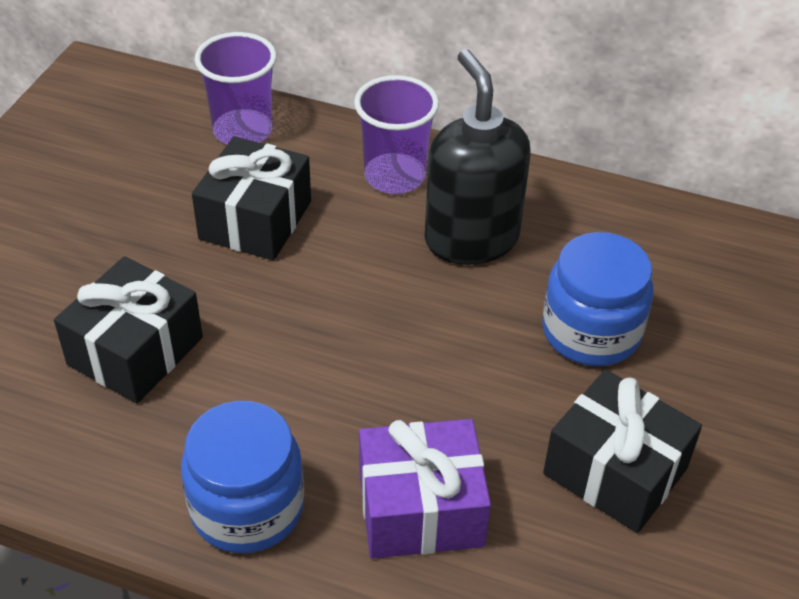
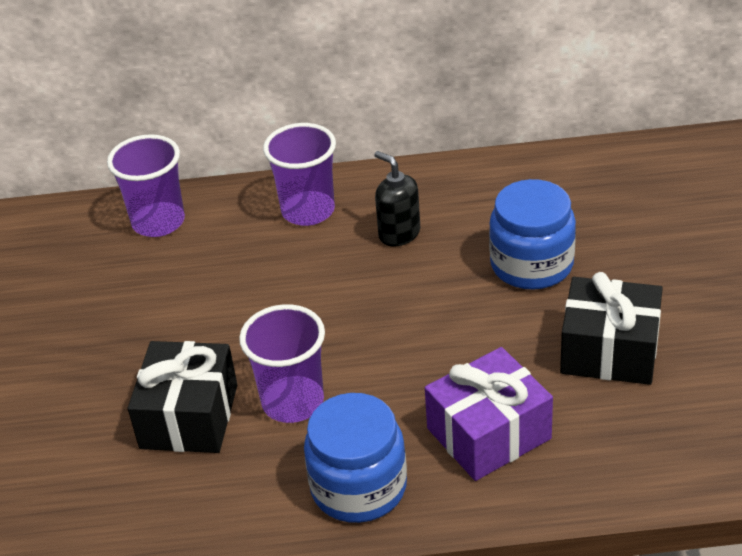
camera: 20 degrees left, 5 degrees down
(244, 380) = (293, 402): none -> purple cup
(255, 220) = (218, 284): black gift -> none
(471, 238) = (399, 234): black soap dispenser -> black soap dispenser, size x0.55

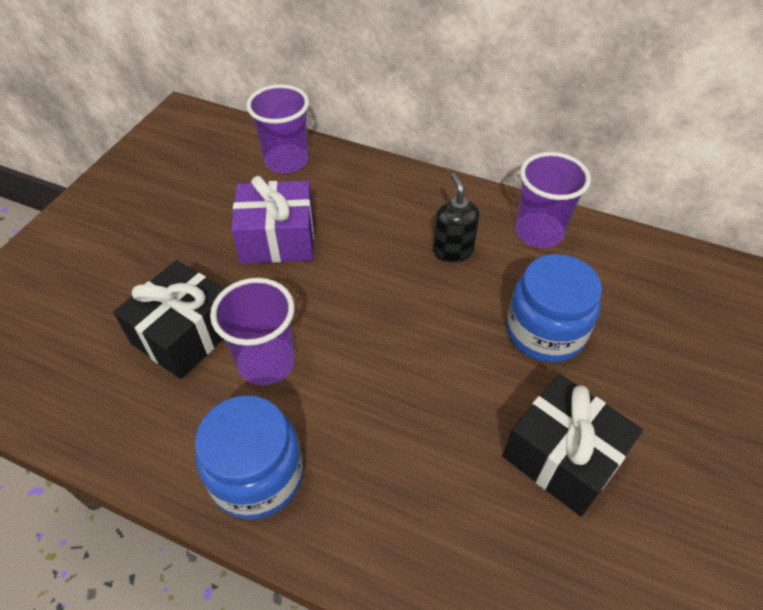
camera: 25 degrees right, 10 degrees up
(308, 211) = (397, 199): purple cup -> purple cup (539, 232)
(488, 433) = (399, 484): purple gift -> purple gift (278, 238)

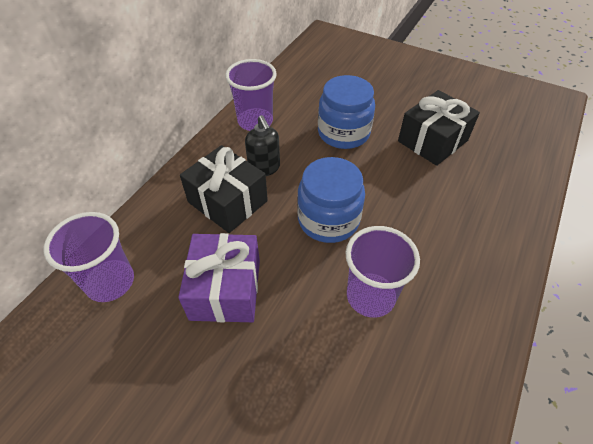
camera: 85 degrees left, 0 degrees up
(185, 334) = (338, 369): black gift -> black gift (228, 201)
(257, 475) = (473, 301): blue jar -> blue jar (328, 219)
(453, 250) = (264, 168): black soap dispenser -> black soap dispenser turned 105 degrees counterclockwise

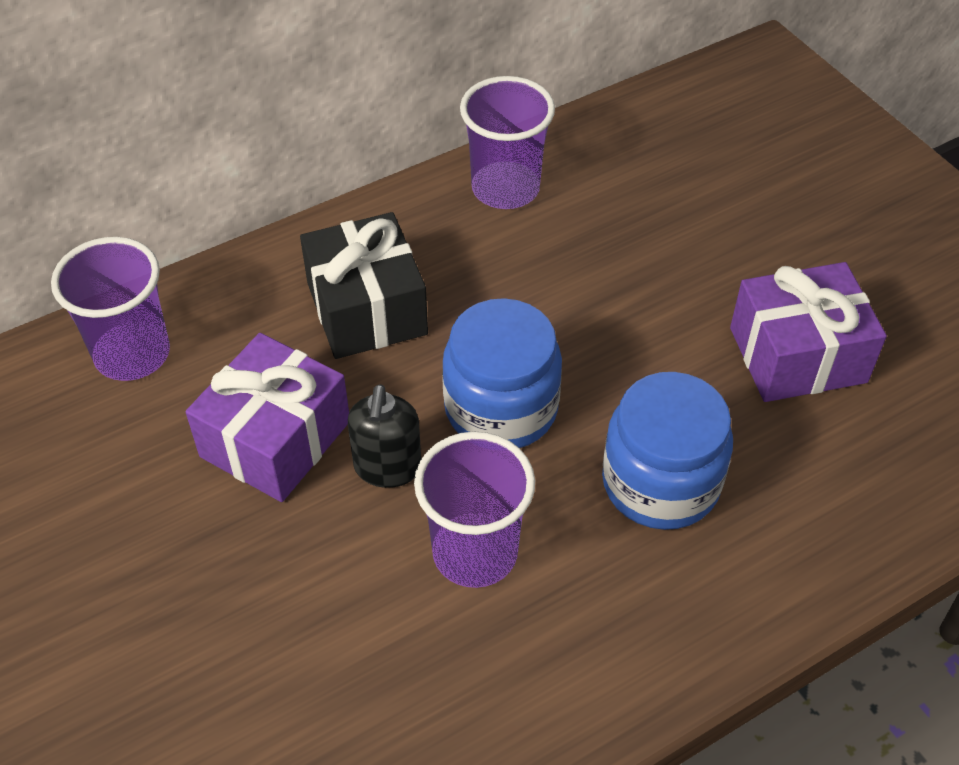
camera: 30 degrees right, 0 degrees up
(264, 168) = (462, 278): black soap dispenser -> black soap dispenser (387, 467)
(343, 133) = (643, 272): blue jar -> blue jar (660, 483)
(433, 141) = (797, 355): black gift -> purple gift

